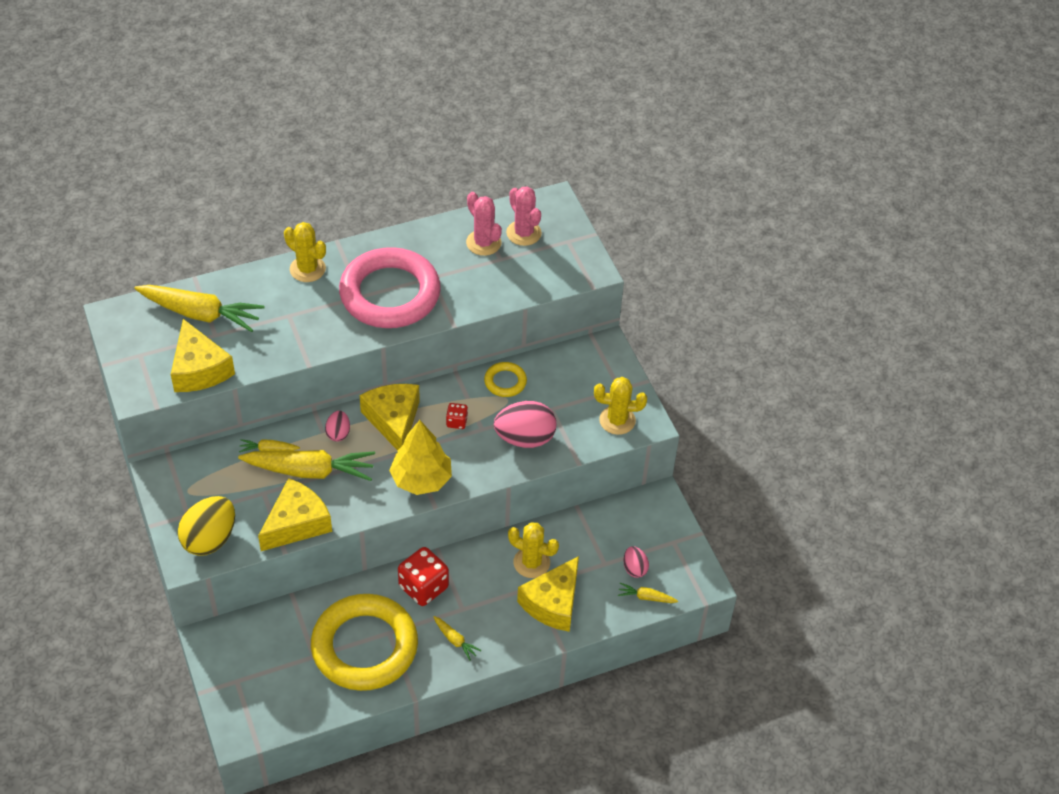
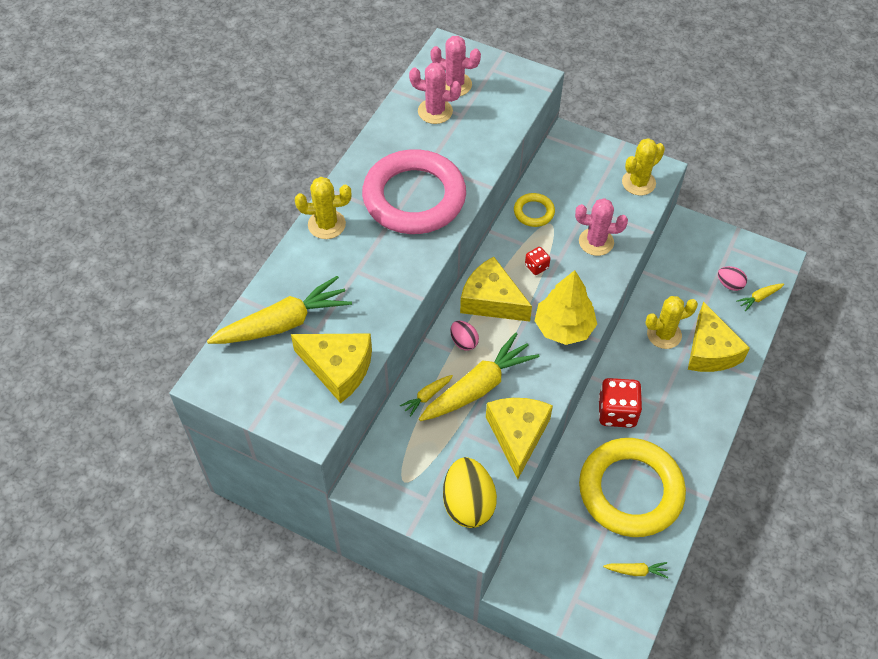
camera: 40 degrees left, 5 degrees up
(455, 640) = (683, 432): yellow carrot -> yellow carrot (636, 571)
(525, 438) = (596, 242): pink egg -> pink cactus

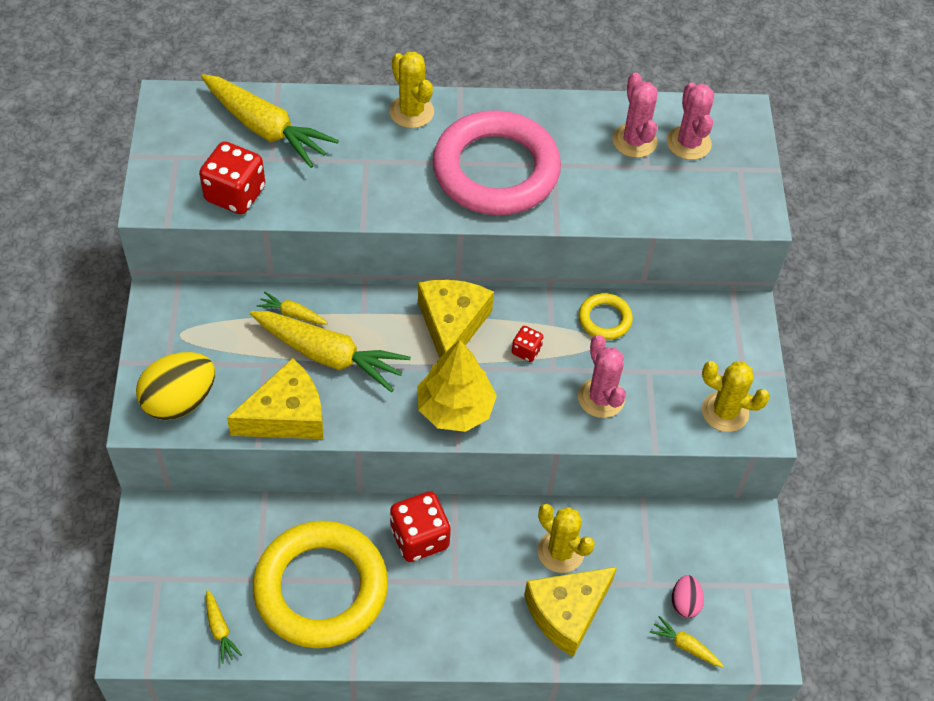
camera: 60 degrees right, 0 degrees up
(338, 368) = (235, 194): yellow cheese -> red dice
(463, 342) = (381, 320): pink egg -> none

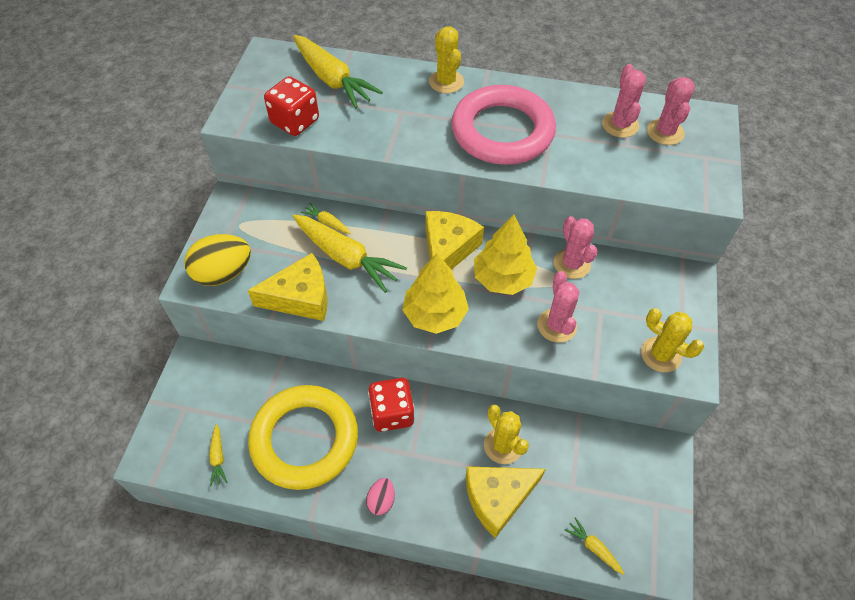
camera: 15 degrees right, 0 degrees up
(526, 350) = (502, 278): red dice -> yellow tree
(604, 319) = (572, 264): yellow ring -> pink cactus
(685, 603) = (599, 509): pink egg -> pink egg (381, 501)

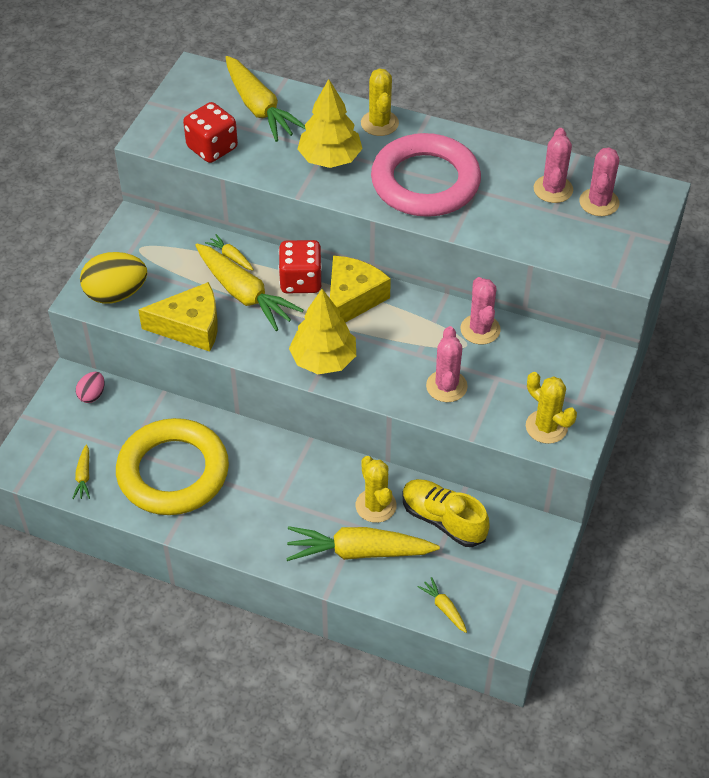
camera: 10 degrees right, 5 degrees down
(381, 501) = (240, 537): pink egg -> pink egg (92, 395)
(392, 413) = (267, 460): red dice -> red dice (300, 281)
(498, 498) = (358, 552): yellow cheese -> yellow carrot
(502, 278) = (403, 334): yellow tree -> yellow tree (330, 158)
(568, 451) = (443, 520): none -> yellow shoe

